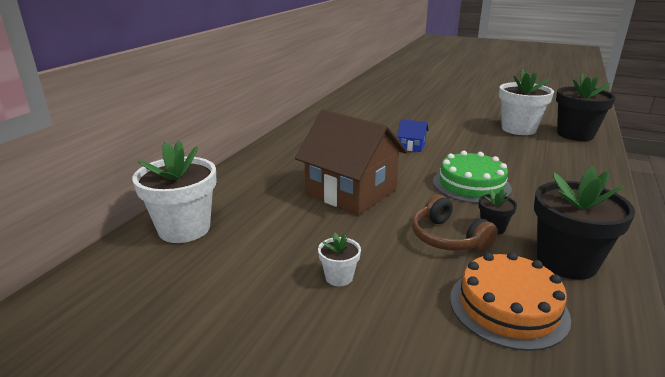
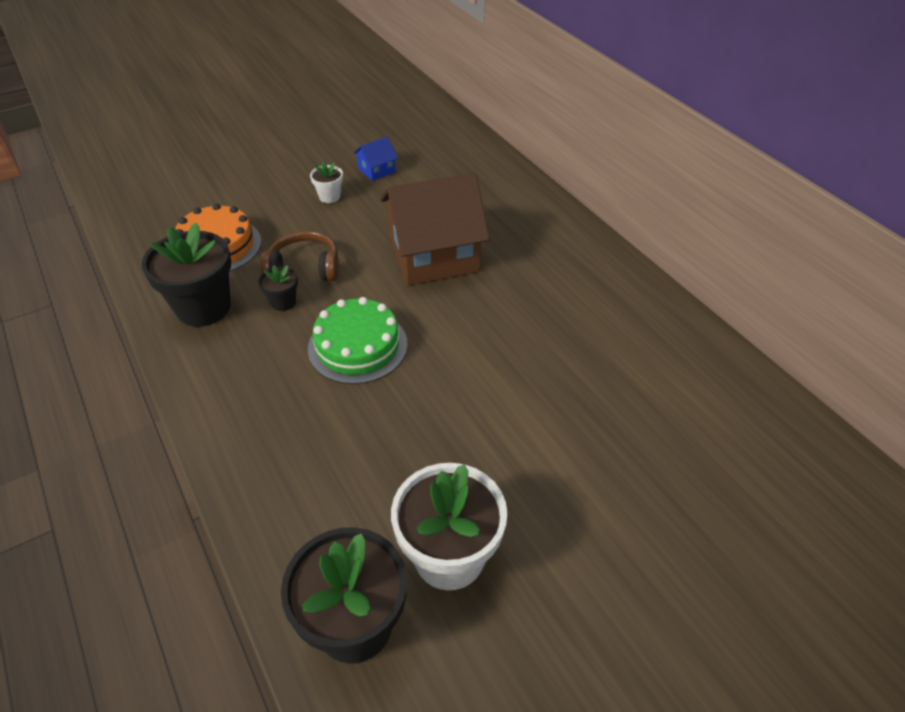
camera: 125 degrees right, 20 degrees up
(184, 229) = (464, 156): white flower pot -> none
(411, 146) = (498, 366): blue house -> blue house (376, 170)

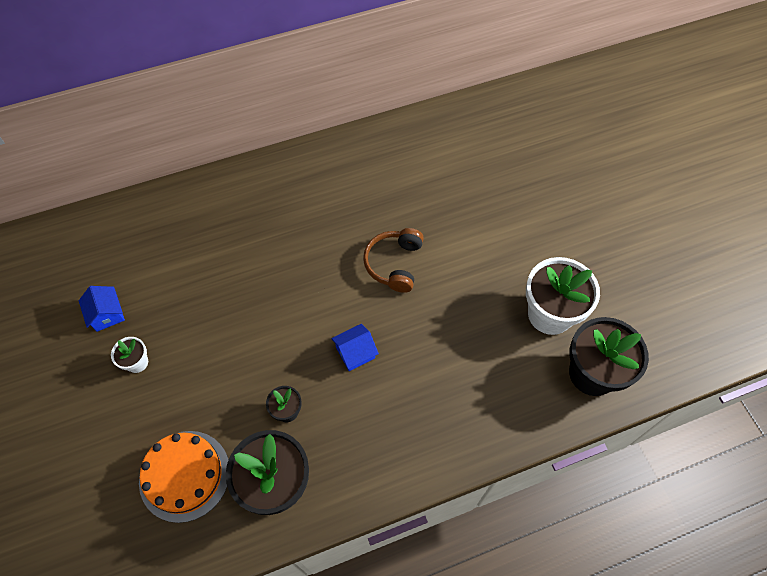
camera: 80 degrees left, 15 degrees up
(304, 268) = (243, 391): brown headphones -> brown headphones (394, 264)
(357, 346) = (355, 353): green cake -> blue house
(434, 255) = (257, 281): brown house -> none

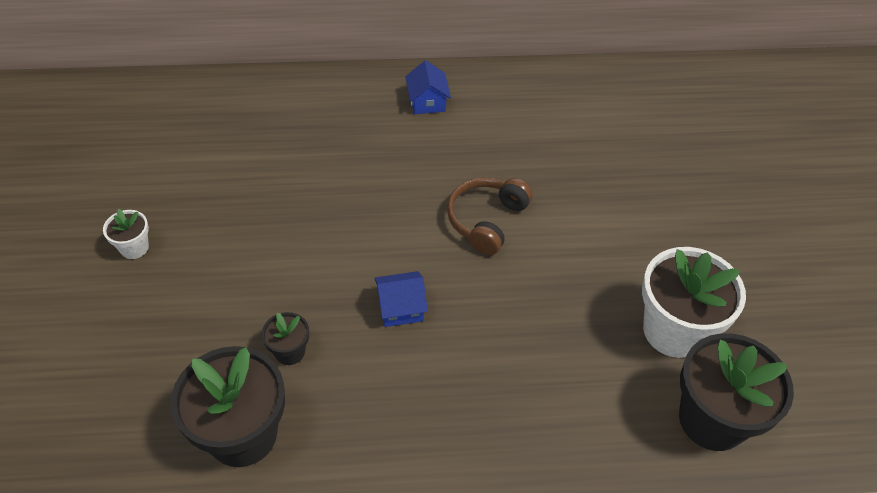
camera: 15 degrees right, 10 degrees down
(107, 314) = (123, 188): blue house -> blue house (427, 102)
(184, 475) = (135, 390): orange cake -> none

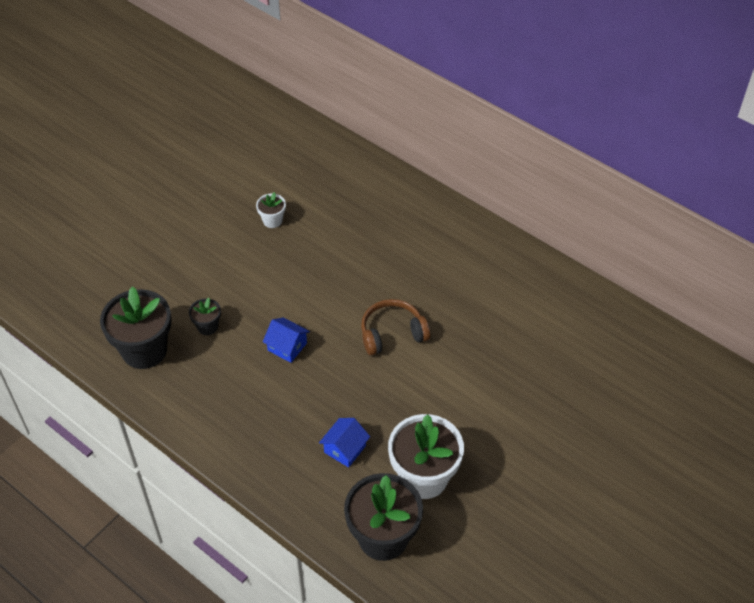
camera: 45 degrees right, 0 degrees up
(134, 248) = (190, 214): white flower pot -> white flower pot (272, 220)
(427, 102) = (444, 235): blue house -> blue house (345, 449)

